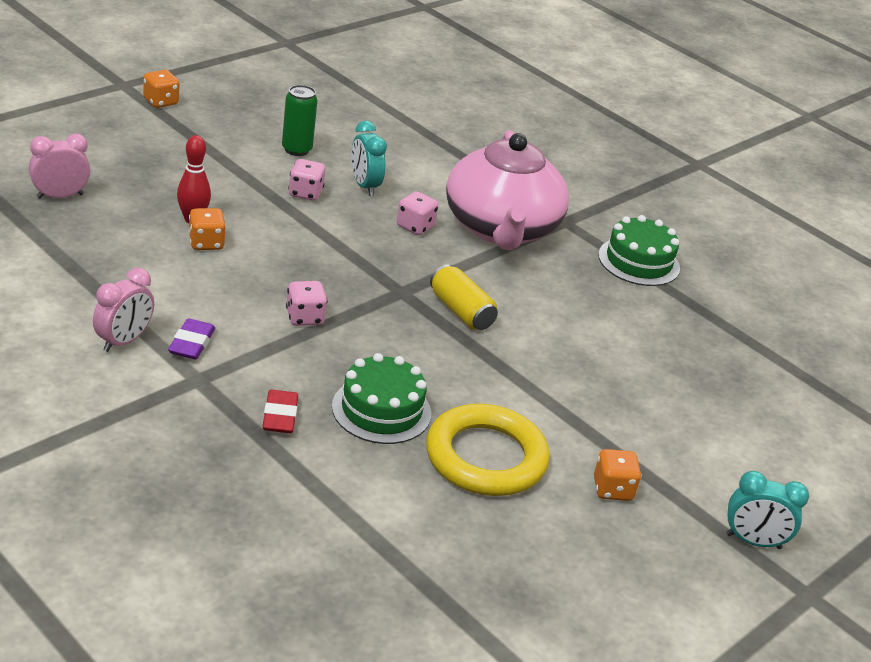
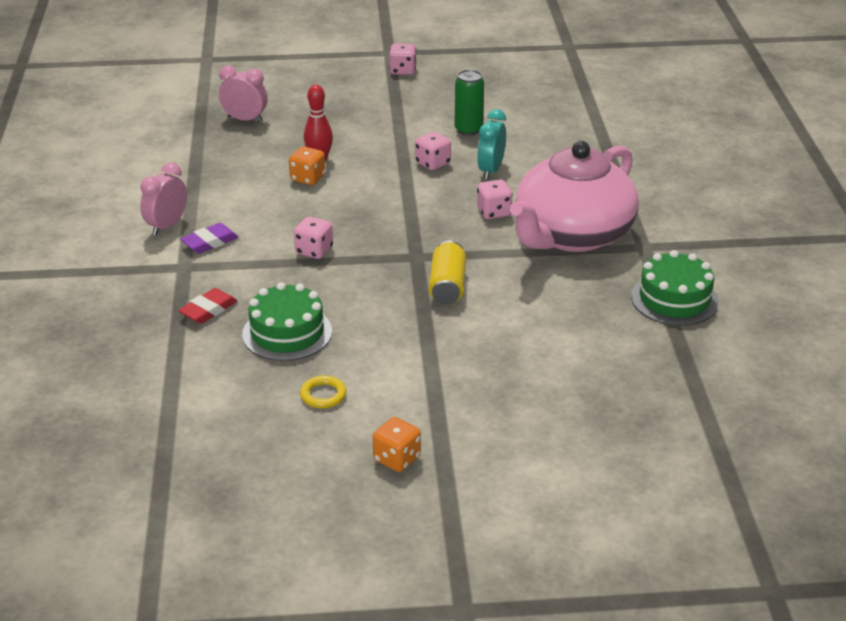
camera: 45 degrees right, 0 degrees up
(123, 341) = (167, 226): pink clock -> pink clock turned 135 degrees clockwise
(161, 102) = (402, 71): orange dice -> pink dice
(485, 457) = (323, 395): yellow ring -> yellow ring, size x0.40
(753, 541) = (469, 549): turquoise clock -> none

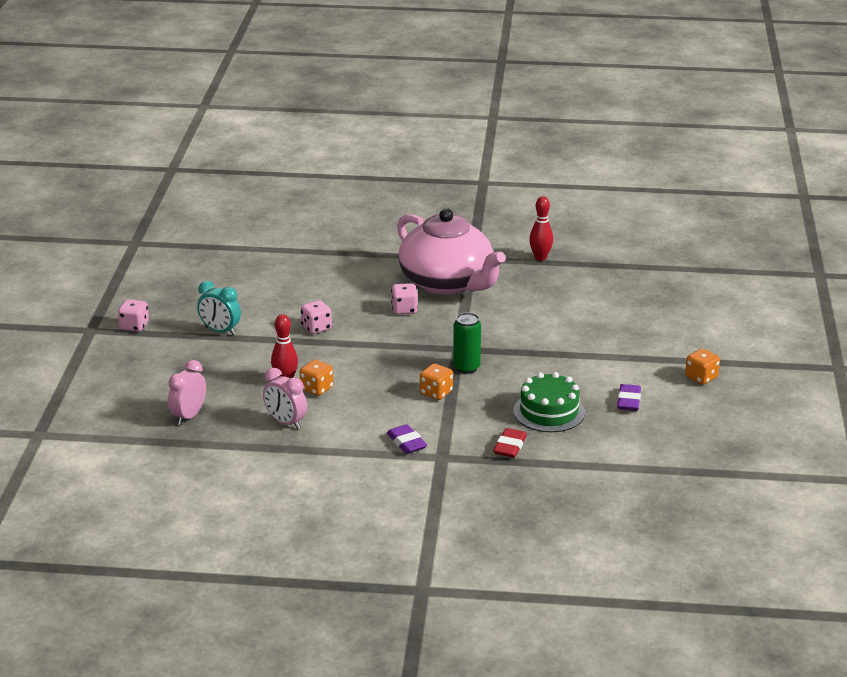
camera: 80 degrees left, 5 degrees down
(167, 226) = (372, 464): pink clock -> pink clock (285, 422)
(208, 310) = (510, 446): red eraser -> red eraser turned 60 degrees clockwise
(314, 251) = (436, 393): pink dice -> orange dice
(323, 395) = (628, 401): yellow ring -> purple eraser
(447, 286) = (502, 339): yellow can -> none
(468, 130) = (265, 306): green can -> green can (466, 368)
(490, 170) = (339, 304): turquoise clock -> turquoise clock (220, 331)
(674, 299) = (540, 258): green cake -> red bowling pin

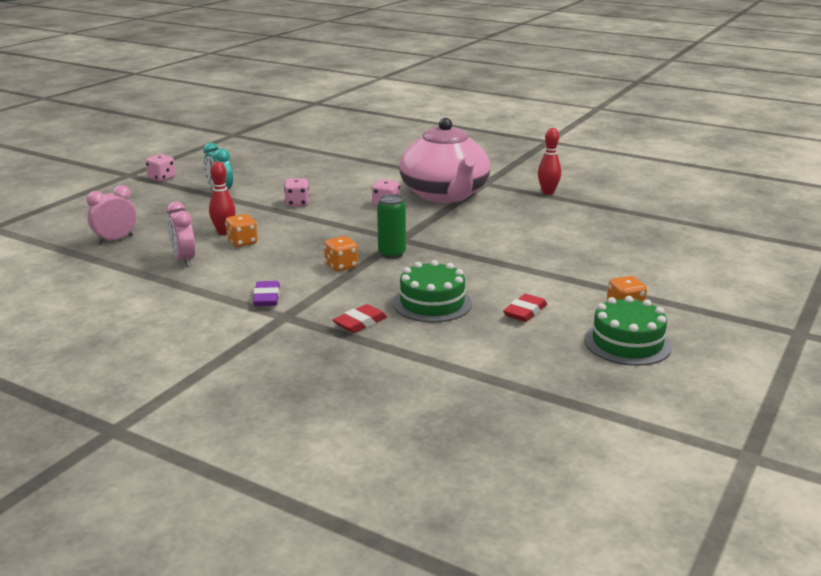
camera: 25 degrees right, 5 degrees down
(628, 401) = (525, 312): purple eraser -> red eraser
(725, 410) = (627, 343): none -> green cake

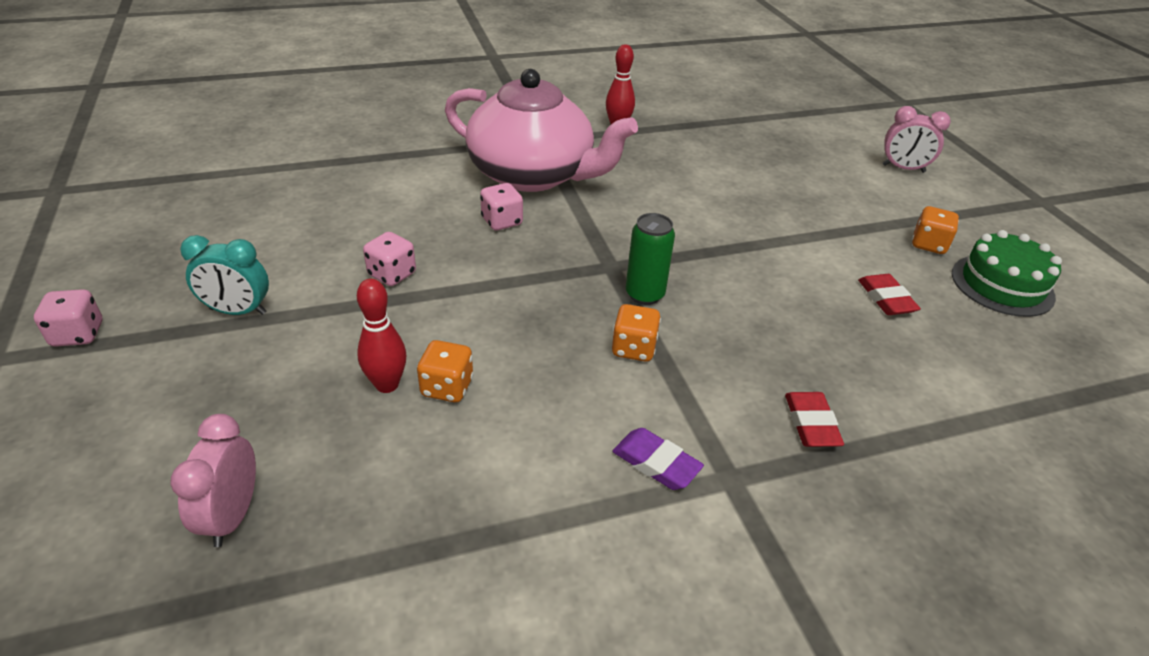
camera: 50 degrees left, 15 degrees up
(184, 260) = (427, 477): pink clock -> pink clock (903, 168)
(432, 303) = (808, 342): green cake -> none

